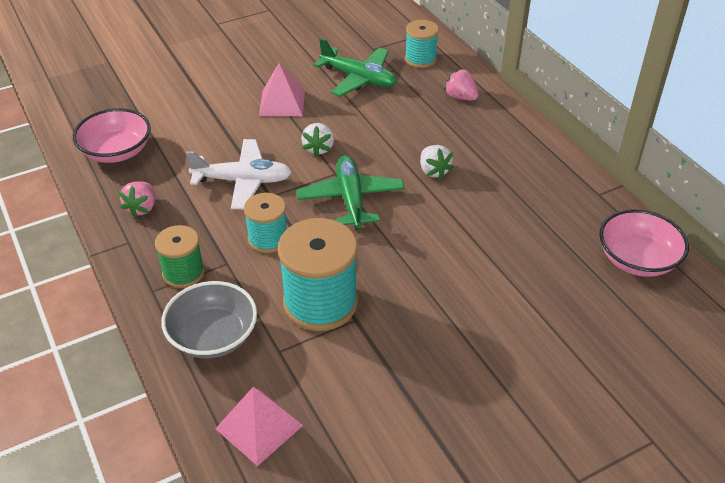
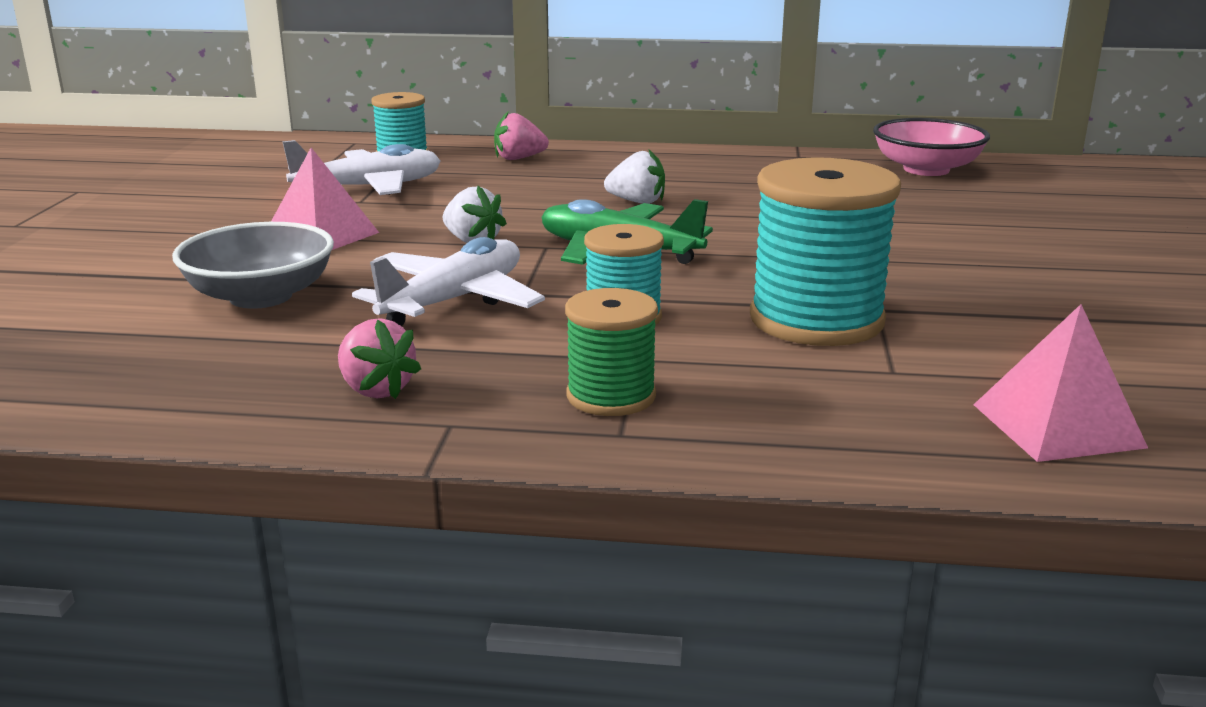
camera: 55 degrees left, 20 degrees down
(117, 151) = (167, 374): pink bowl -> none
(213, 336) = (806, 410): grey bowl -> grey bowl (261, 296)
(358, 79) = (369, 188): green plane -> white plane

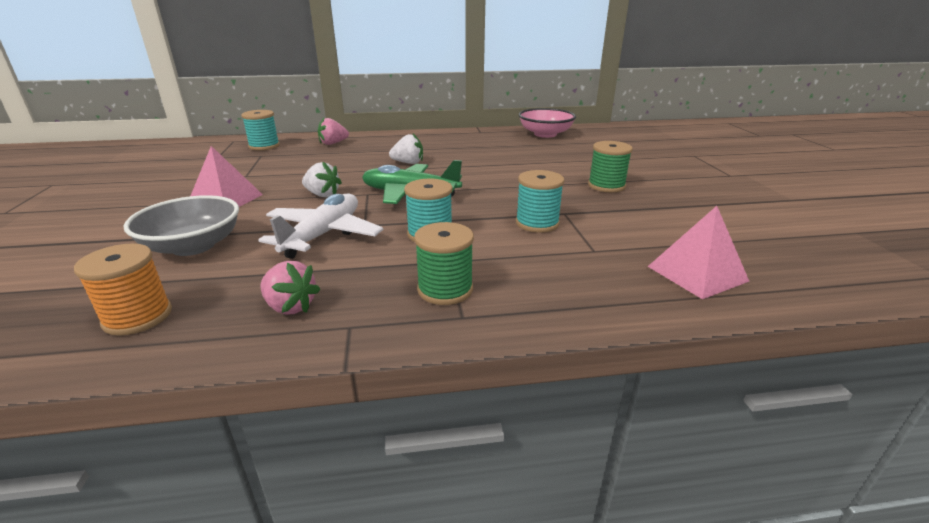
camera: 15 degrees left, 5 degrees up
(173, 376) = (138, 317): none -> orange spool
(369, 188) = (249, 167): white plane -> none
(816, 320) = (537, 223): turquoise spool -> turquoise spool, size x0.58
(988, 272) = (606, 186): none -> green spool

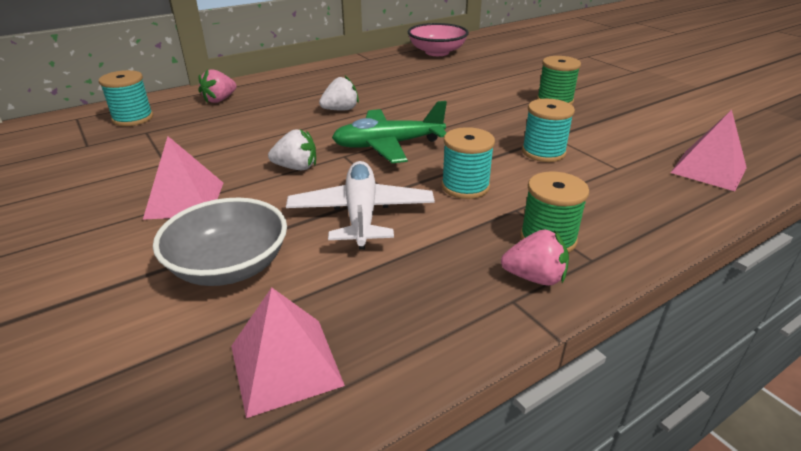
camera: 25 degrees left, 5 degrees up
(138, 317) = (286, 365): orange spool -> pink pyramid
(290, 306) = (433, 299): pink strawberry -> pink strawberry (534, 277)

